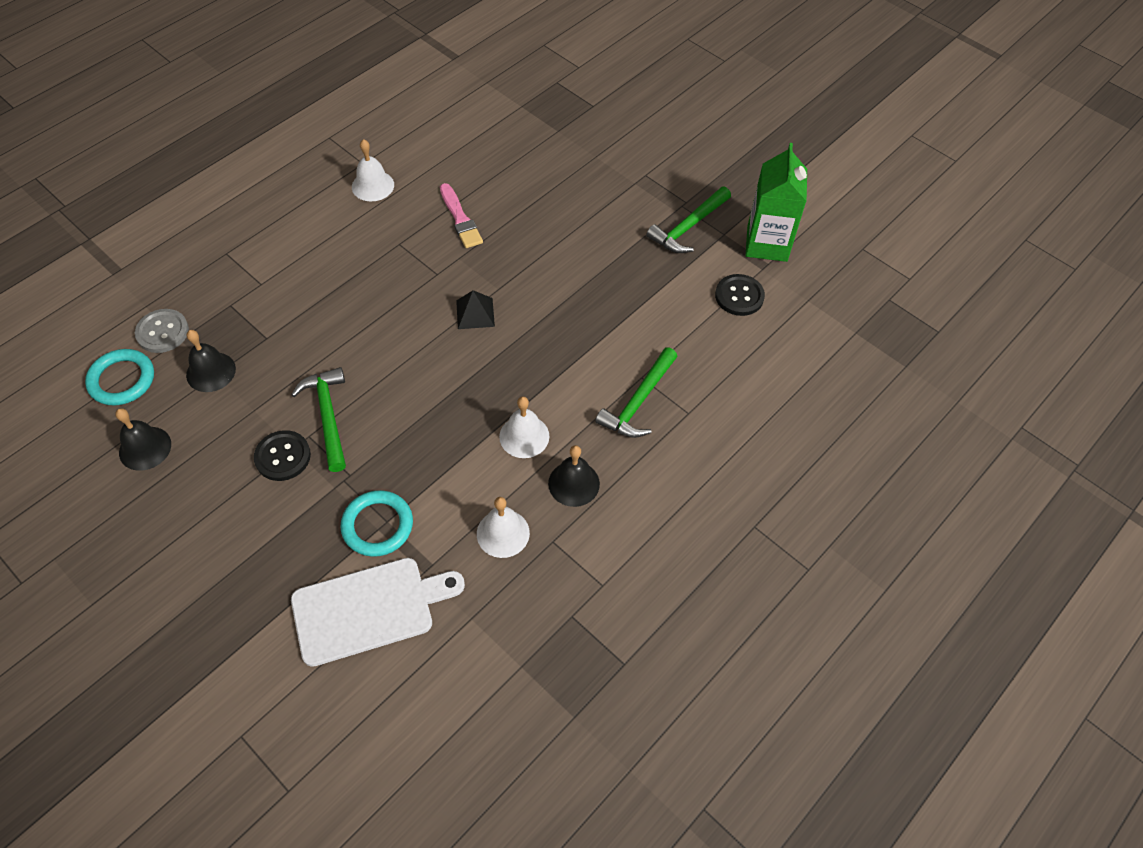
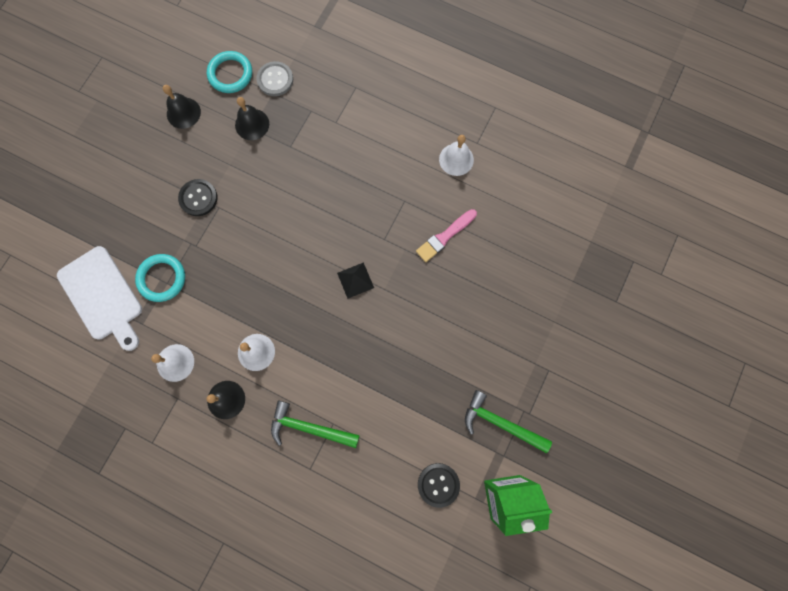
camera: 75 degrees right, 20 degrees up
(328, 416) = (237, 213): green hammer -> none

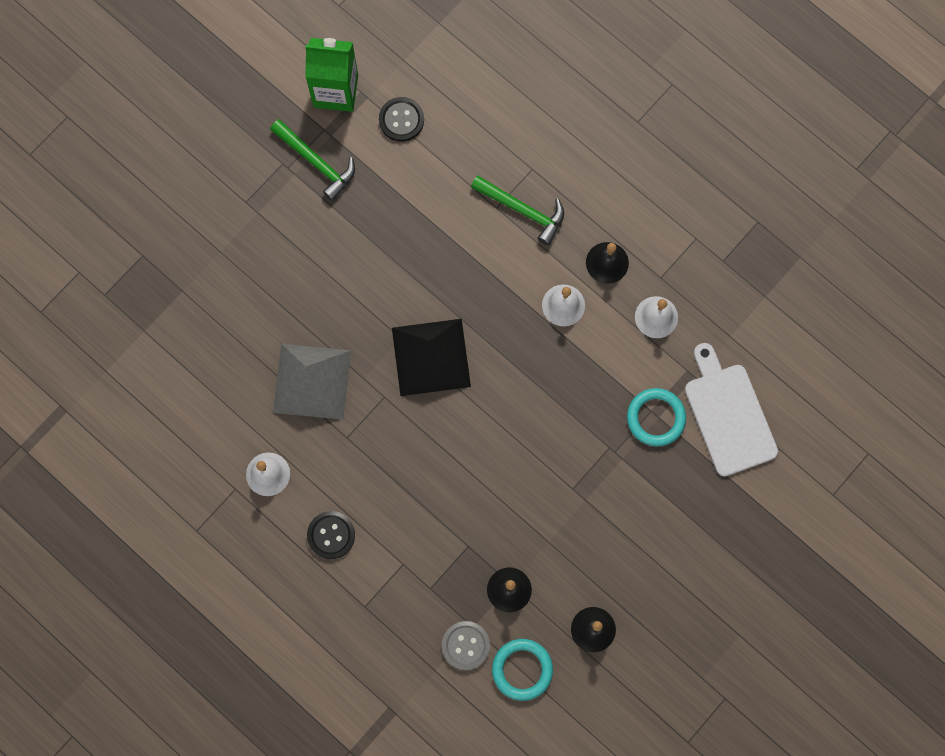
camera: 165 degrees left, 0 degrees up
(198, 198) = (595, 507): black button -> black button (331, 535)
(355, 280) = (431, 357): black pyramid -> black pyramid, size x2.06
(445, 237) = (312, 381): pink brush -> grey pyramid

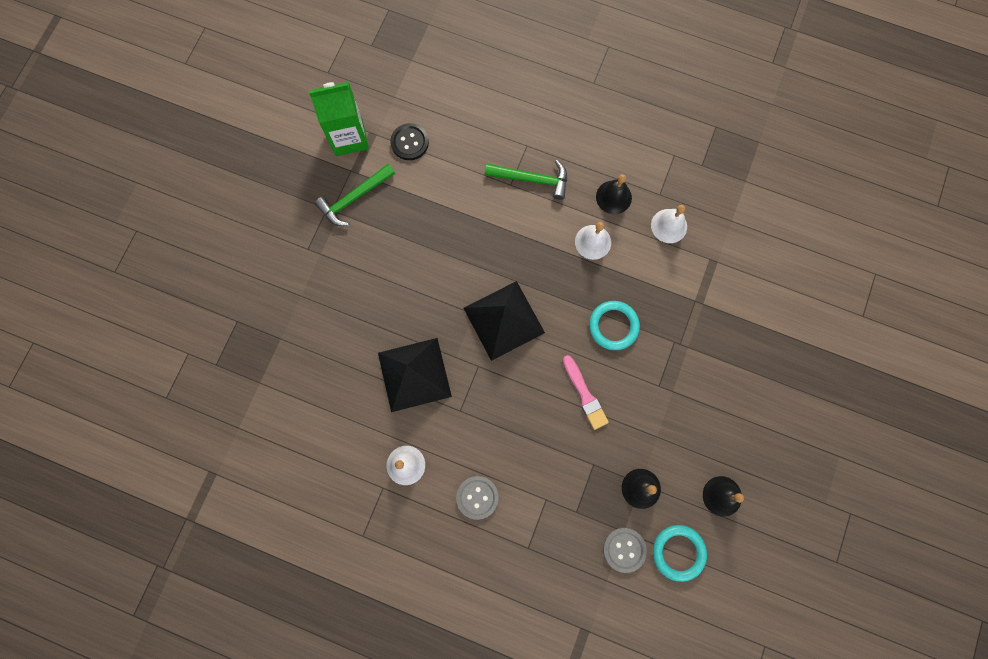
camera: 20 degrees left, 0 degrees up
(312, 381) = (414, 374): grey pyramid -> black pyramid
(316, 162) = (354, 198): green hammer -> green hammer turned 120 degrees clockwise
(331, 535) = (477, 497): black button -> grey button
(488, 469) = (585, 395): none -> pink brush
(656, 418) = (701, 305): turquoise ring -> turquoise ring (613, 326)
(728, 415) = (756, 282): white cutting board -> none

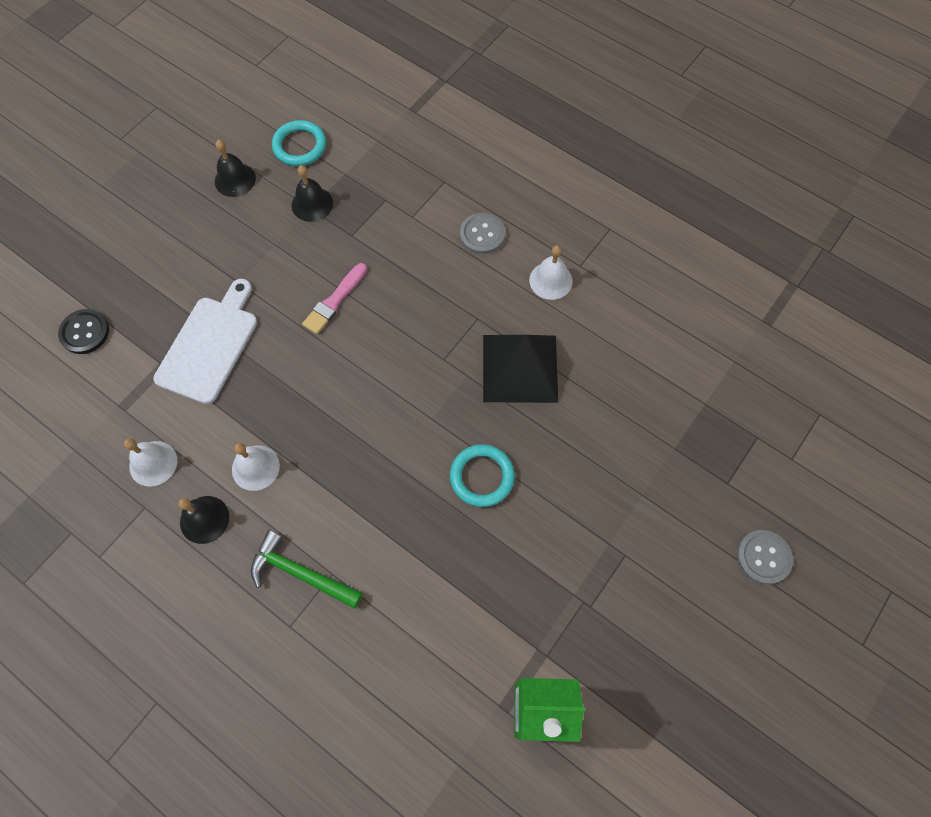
camera: 165 degrees left, 10 degrees down
(354, 198) = (550, 611): green hammer -> none
(409, 142) = (453, 678): black button -> black button (85, 332)
(504, 320) = (397, 402): black pyramid -> none
(585, 395) = (334, 301): pink brush -> pink brush turned 135 degrees counterclockwise
(613, 326) = (273, 363): turquoise ring -> turquoise ring (482, 477)
(624, 549) = (350, 159): grey button -> grey button (763, 557)
(670, 328) = (209, 345): none -> white cutting board

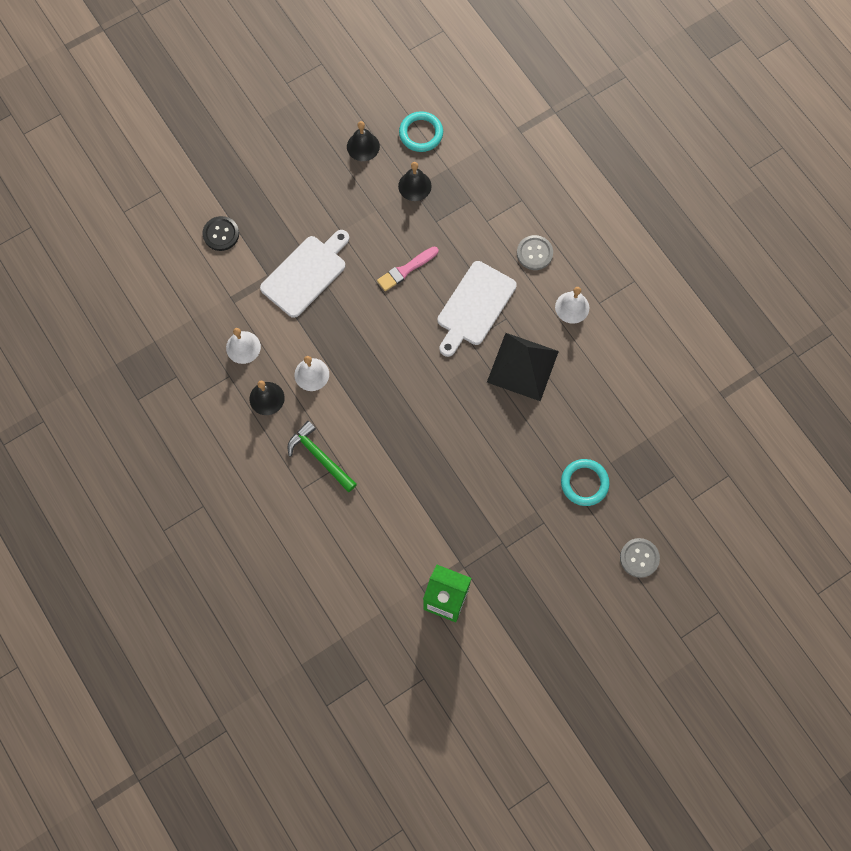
camera: 20 degrees right, 5 degrees up
(434, 317) = (474, 306): none -> white cutting board
(482, 477) = (465, 435): turquoise ring -> turquoise ring (584, 483)

